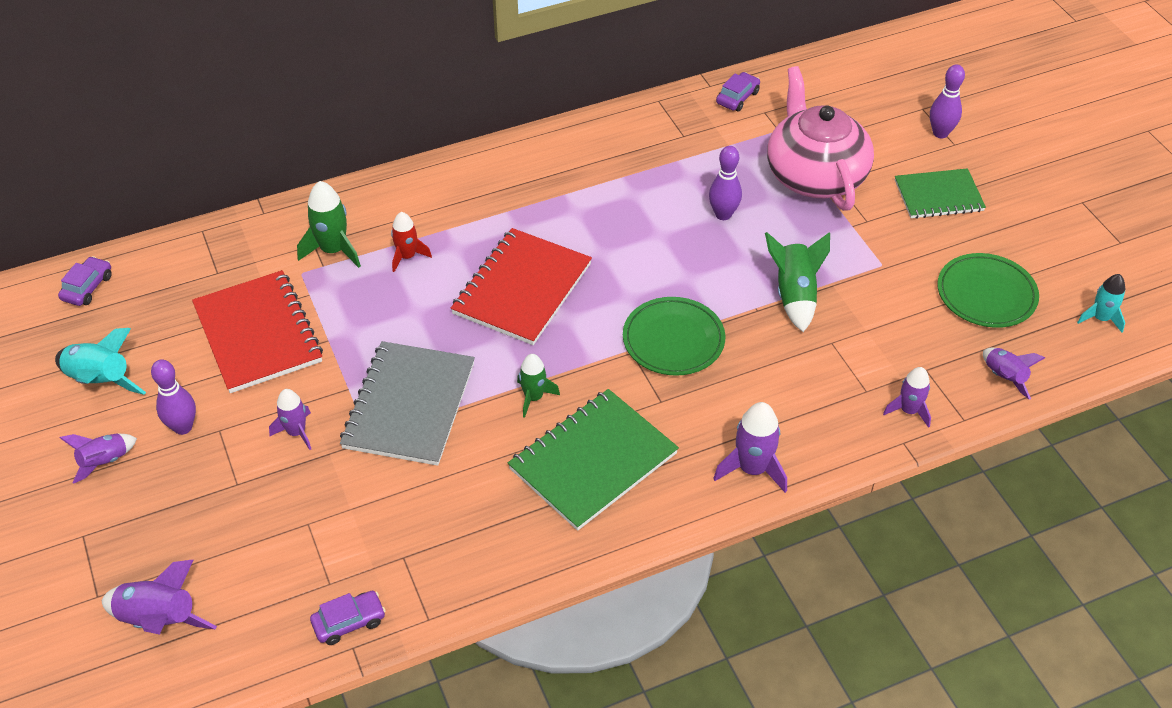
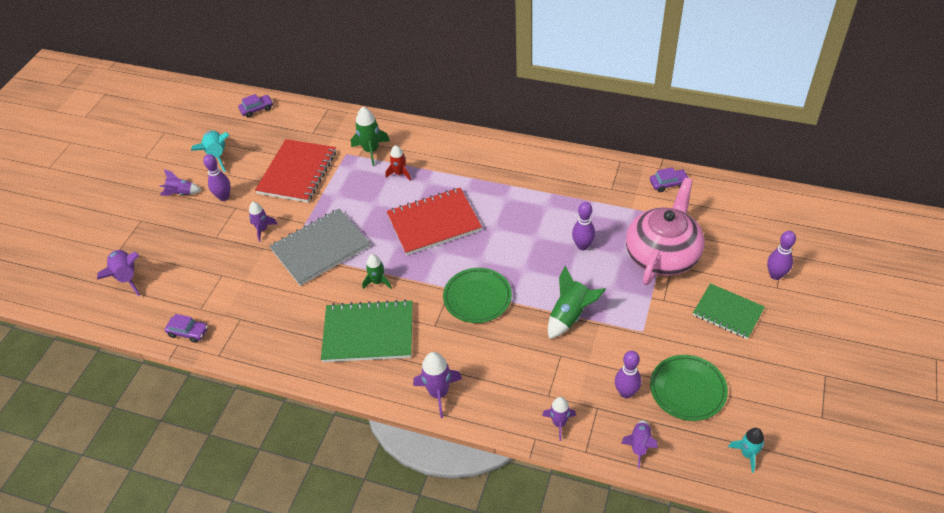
camera: 45 degrees right, 0 degrees up
(935, 336) = (626, 392): none -> purple bowling pin

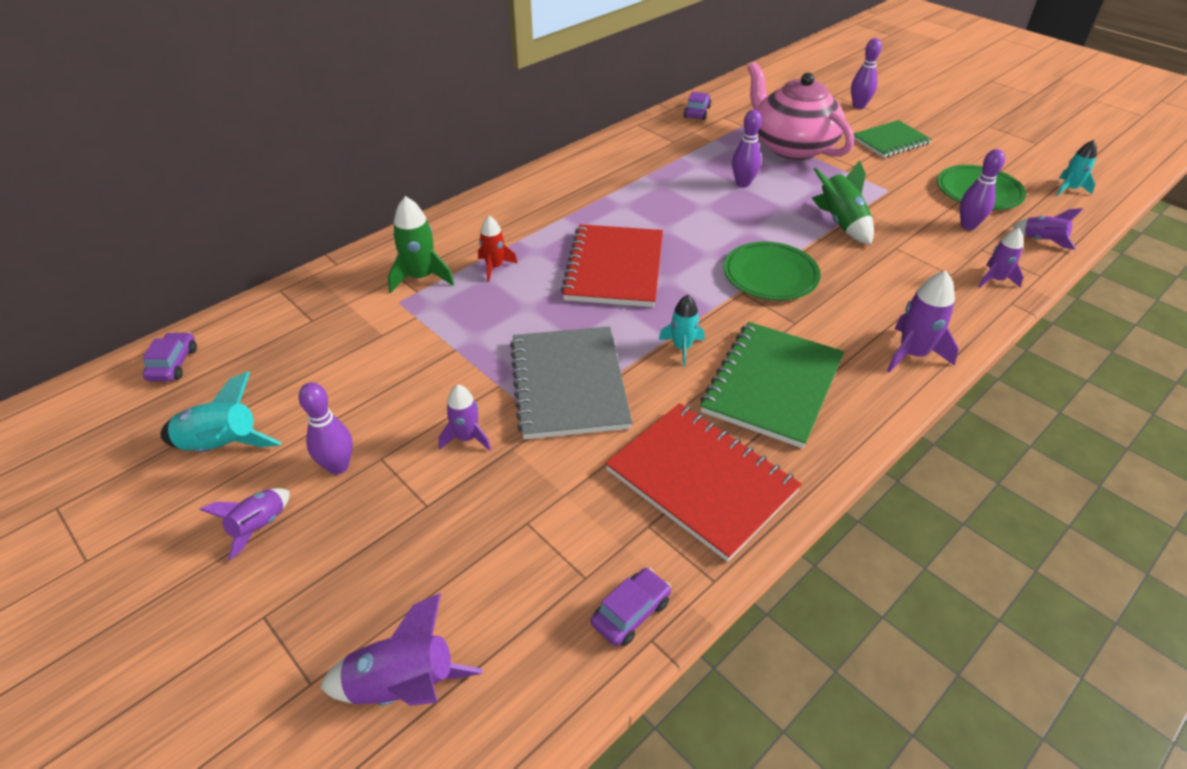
camera: 65 degrees left, 5 degrees down
(297, 172) = (380, 361): red notebook -> red notebook (701, 480)
(377, 282) = (682, 348): green rocket -> turquoise rocket

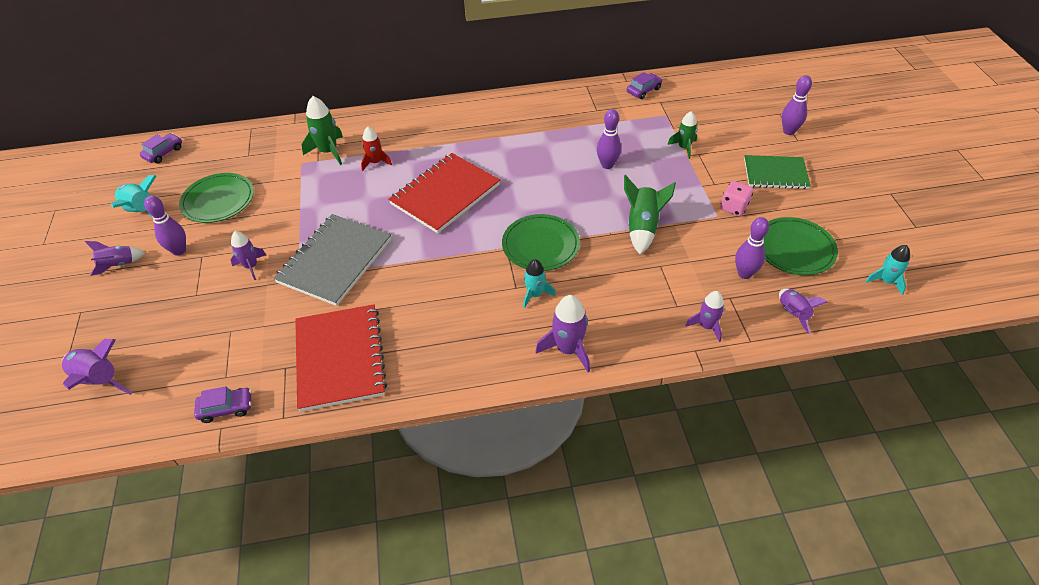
camera: 35 degrees right, 5 degrees up
(329, 386) = (218, 201): none -> green plate
(682, 348) = (424, 270): turquoise rocket -> turquoise rocket (535, 295)
(772, 385) = (449, 322): green notebook -> none
(791, 146) = (684, 148): pink teapot -> green rocket
(893, 178) = (734, 207): none -> pink dice

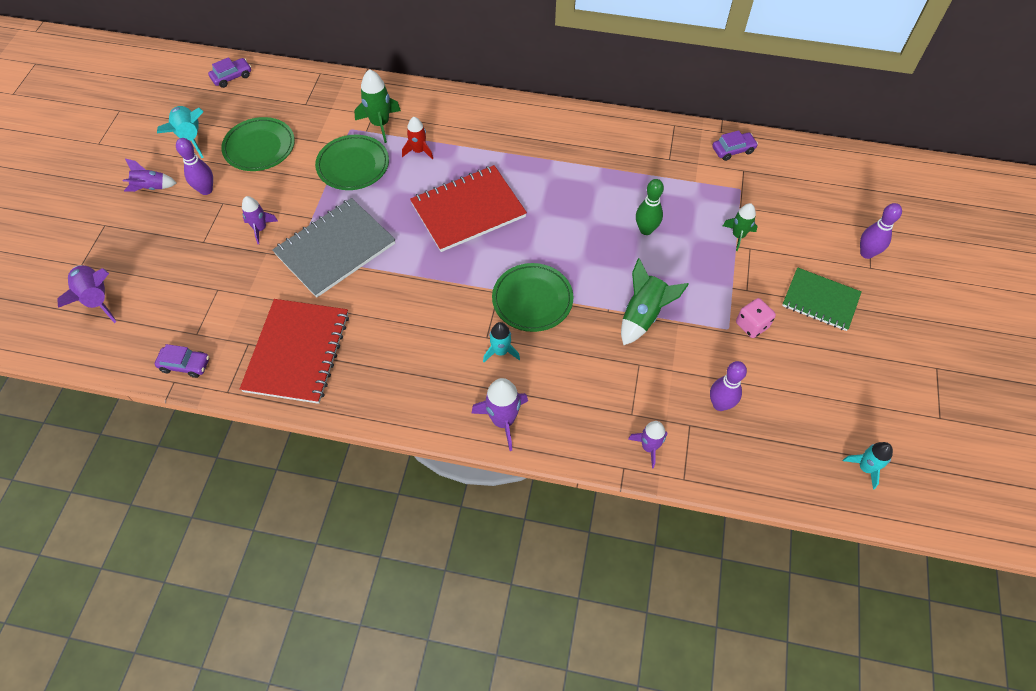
camera: 20 degrees right, 10 degrees up
(607, 165) = (646, 230): purple bowling pin -> green bowling pin
(792, 314) = (743, 466): purple rocket -> none
(794, 249) = (788, 396): green plate -> green plate (353, 165)

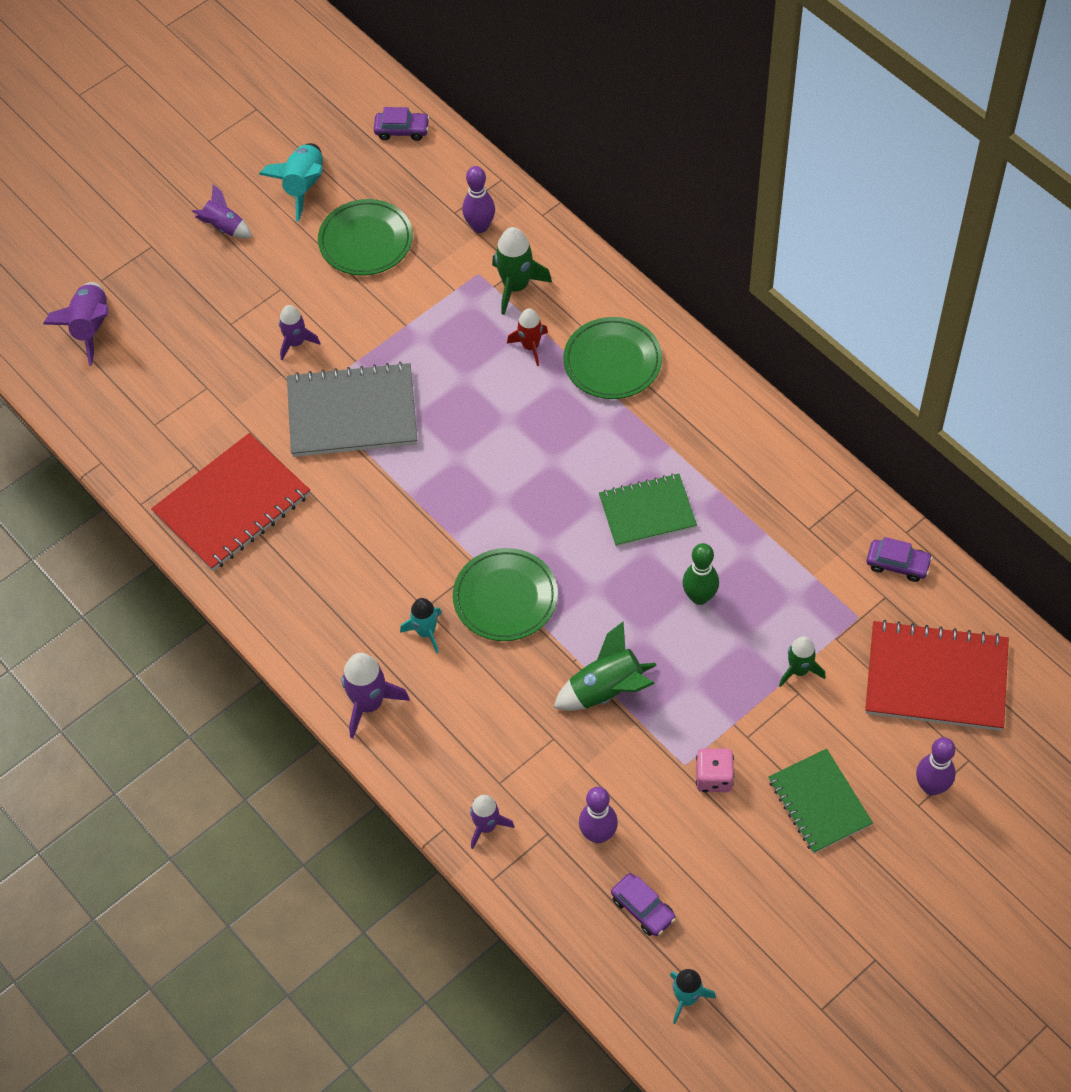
camera: 40 degrees right, 0 degrees up
(185, 364) = (123, 451): purple car -> purple car (643, 908)
(206, 190) = (275, 263): purple bowling pin -> purple bowling pin (480, 226)
(353, 165) = (446, 322): green plate -> green plate (612, 361)
(468, 210) = (524, 452): red notebook -> red notebook (936, 678)
(572, 201) = (647, 511): none -> green notebook

